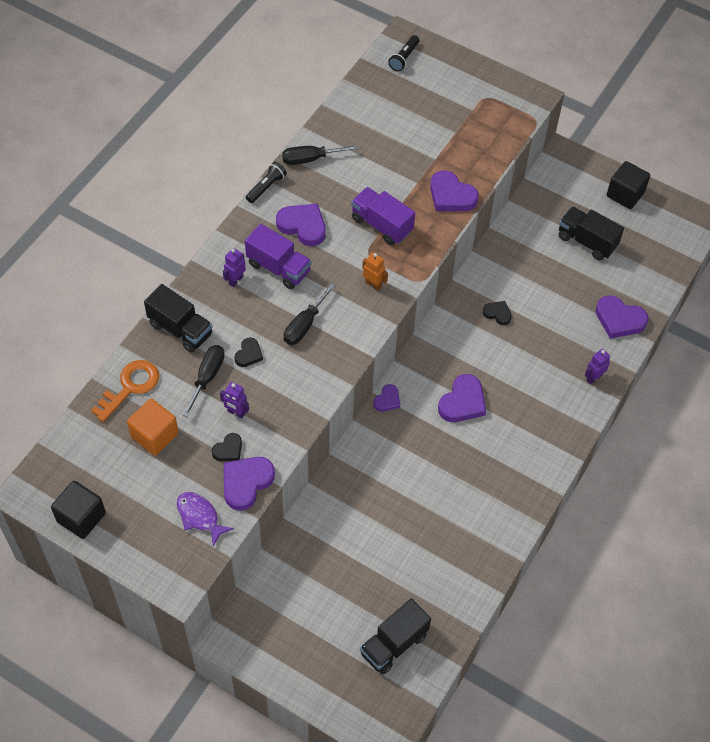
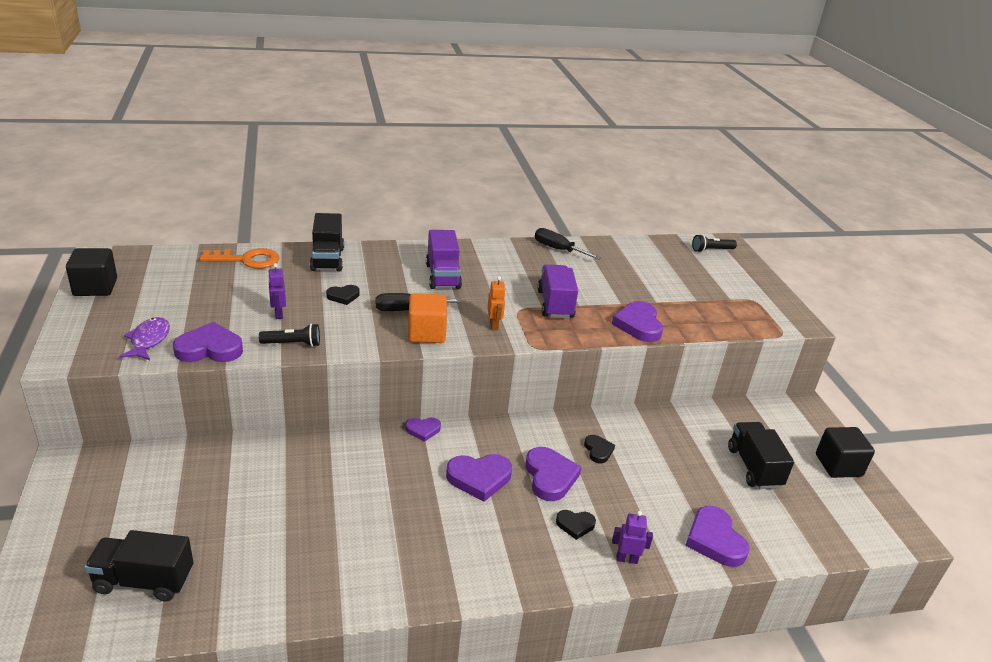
camera: 45 degrees right, 25 degrees down
(154, 435) = (212, 287): orange cube -> orange cube (426, 333)
(207, 377) = (297, 287): black screwdriver -> none
(228, 449) = (235, 325): black heart -> black heart (575, 525)
(235, 280) = (404, 263): purple robot -> none
(266, 187) = (504, 242): black flashlight -> black flashlight (293, 344)
(303, 226) = (496, 270): purple heart -> purple heart (550, 477)

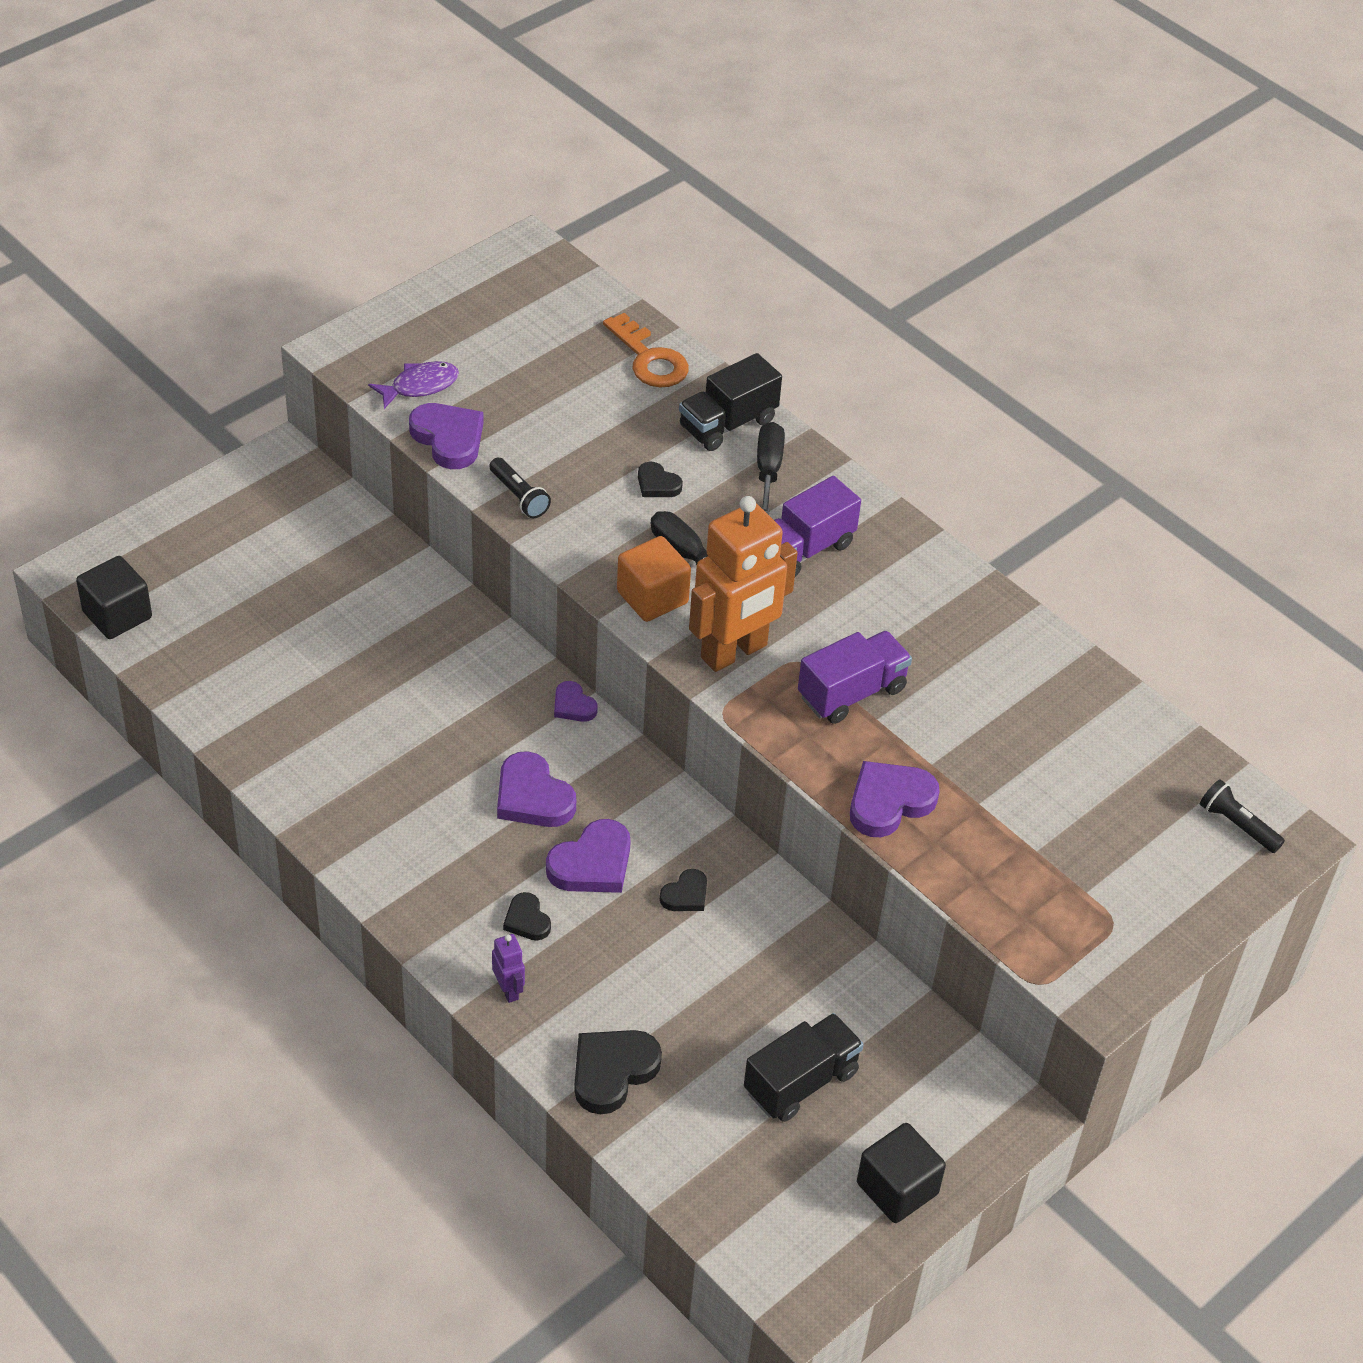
camera: 60 degrees right, 15 degrees up
(95, 287) = (471, 284): black cube -> black cube (117, 615)
(144, 581) = (186, 612): black truck -> none
(278, 314) = (564, 451): purple robot -> none
(494, 325) = (734, 652): orange robot -> orange robot, size x2.43
(558, 249) = (1018, 637): black screwdriver -> black screwdriver (768, 469)
(714, 540) = (612, 1071): purple heart -> black heart

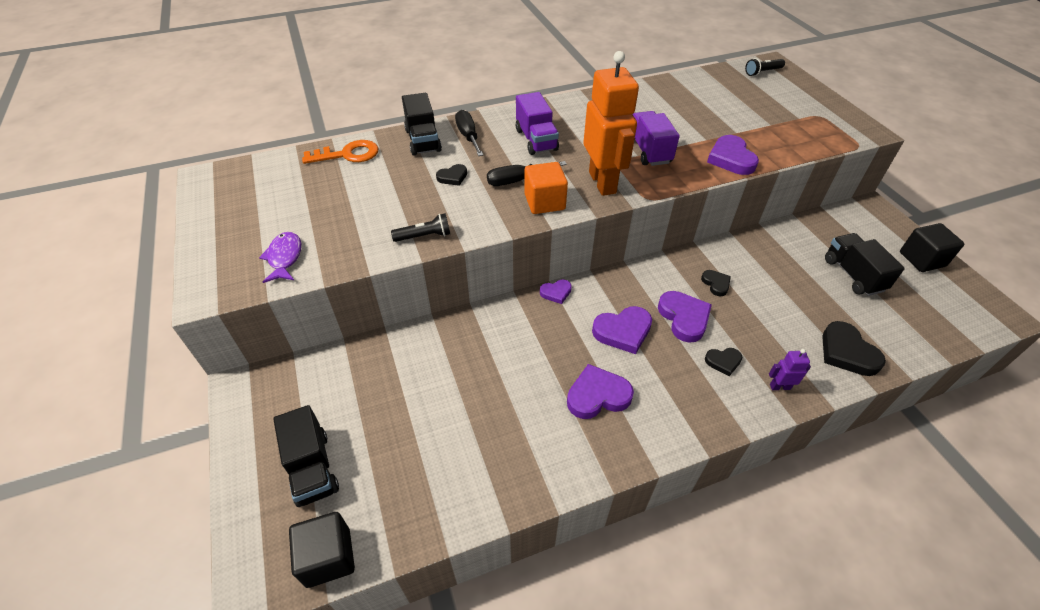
camera: 65 degrees left, 0 degrees up
(207, 561) = (312, 468): none -> black truck
(448, 439) = (347, 256): purple heart -> purple heart (597, 395)
(768, 469) = (468, 136): black screwdriver -> black screwdriver turned 45 degrees clockwise

